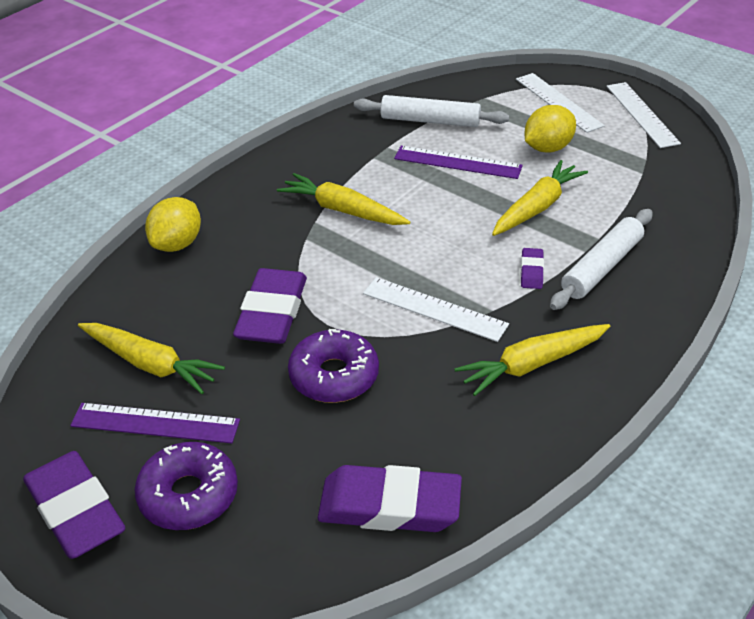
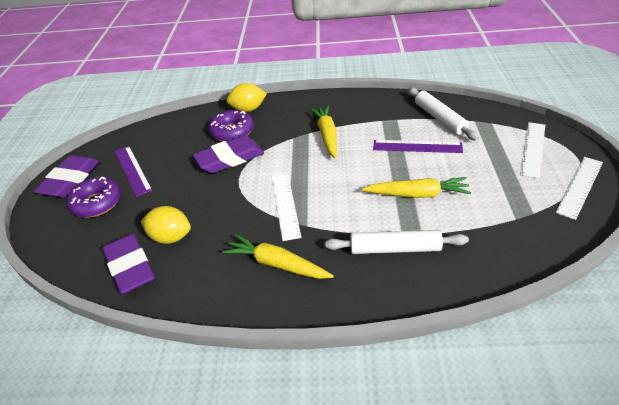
camera: 55 degrees right, 0 degrees up
(150, 364) = (166, 148): yellow carrot -> none
(334, 376) = (204, 200): purple donut -> purple donut (232, 132)
(458, 162) = (417, 146): purple ruler -> purple ruler turned 60 degrees counterclockwise
(531, 271) = (356, 222): purple eraser -> none
(547, 148) = (480, 169): yellow lemon -> yellow lemon (171, 237)

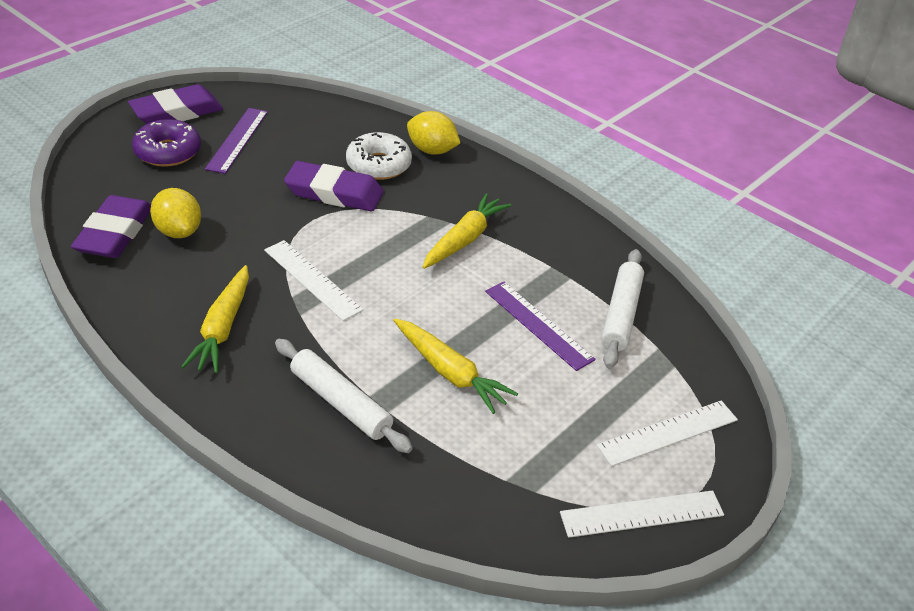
camera: 35 degrees right, 0 degrees up
(232, 132) = (378, 165): purple donut -> white donut
(277, 264) = (223, 328): yellow carrot -> yellow carrot turned 150 degrees counterclockwise
(285, 205) = (312, 279): white ruler -> white ruler turned 75 degrees counterclockwise

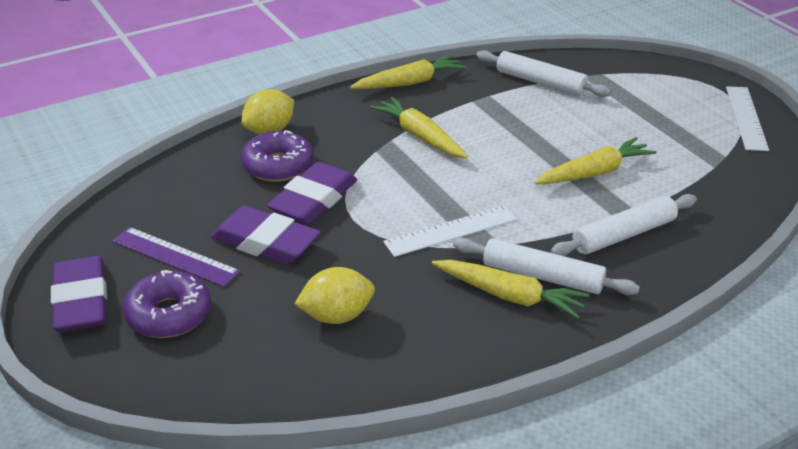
camera: 70 degrees left, 5 degrees down
(115, 233) = (320, 368): purple eraser -> purple eraser (266, 242)
(256, 347) = (542, 276): none -> white rolling pin
(378, 165) = (278, 166): white donut -> purple donut
(538, 325) = (544, 121): purple ruler -> none
(563, 219) = (409, 83): none -> yellow carrot
(668, 432) = (670, 91): white ruler -> none

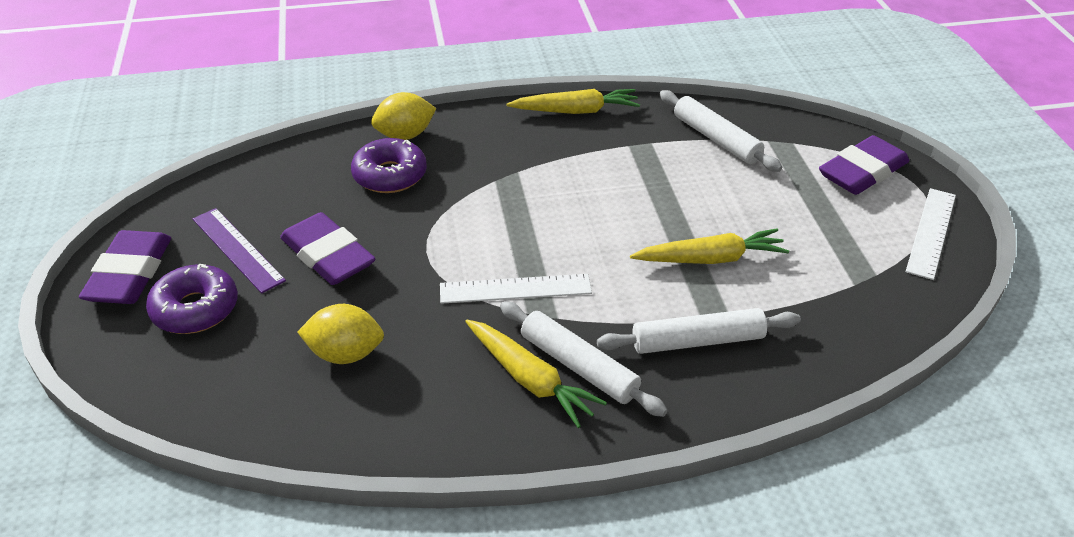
camera: 20 degrees right, 5 degrees up
(314, 200) = (401, 221): purple eraser -> purple eraser (862, 172)
(420, 136) = (549, 174): yellow carrot -> none

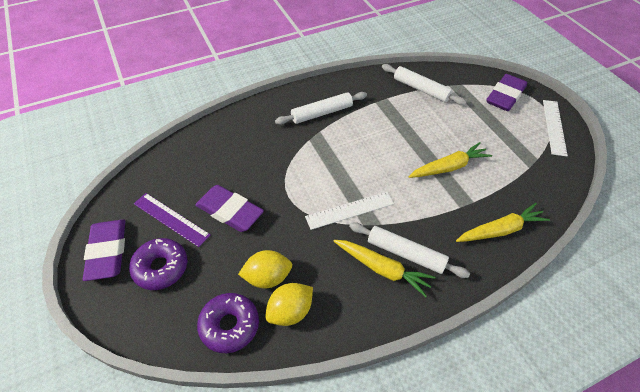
camera: 15 degrees left, 10 degrees up
(390, 175) = (245, 148): purple donut -> purple donut (229, 325)
(405, 135) = (244, 119): yellow lemon -> yellow lemon (290, 311)
(576, 111) = (337, 85): yellow carrot -> yellow carrot (500, 230)
(697, 341) = (463, 222): white rolling pin -> white rolling pin (322, 113)

